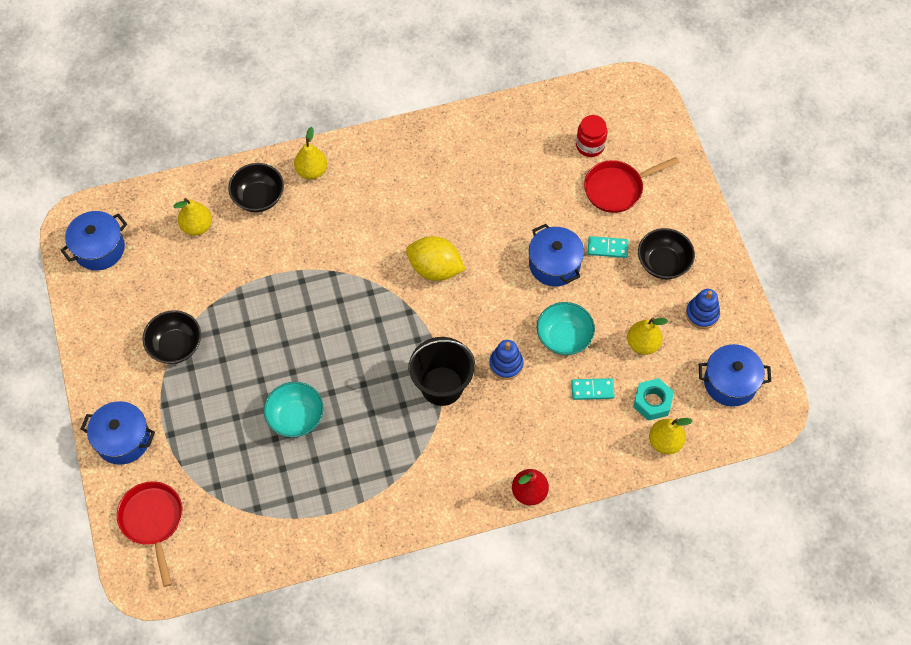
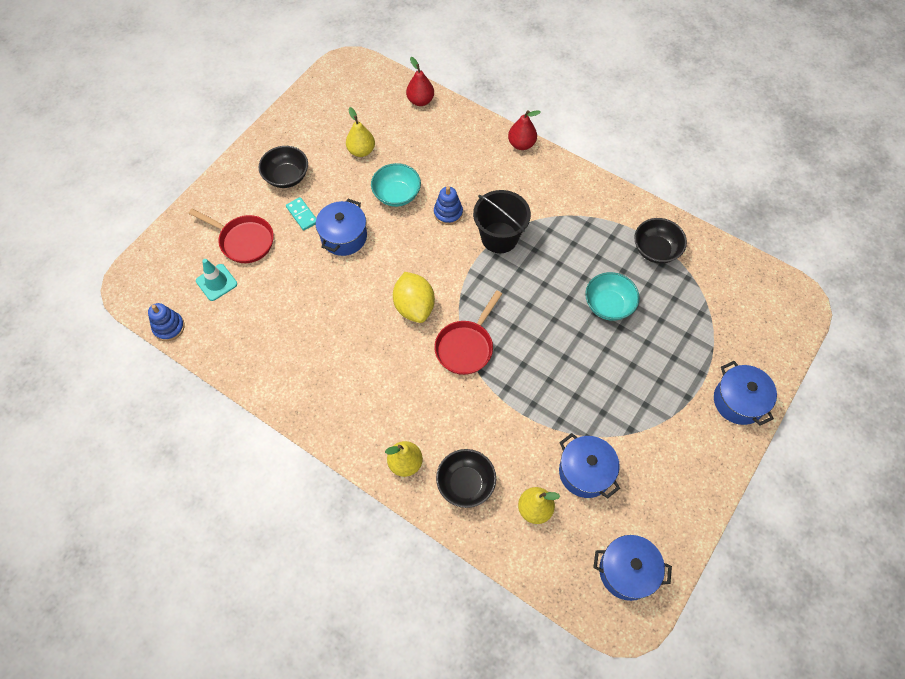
camera: 130 degrees left, 0 degrees up
(153, 521) = (763, 331): red pan -> red pan (466, 346)
(175, 346) = (641, 430): black bowl -> black bowl (655, 250)
(590, 145) = (216, 282): red jar -> turquoise traffic cone
(592, 390) = (420, 156): turquoise domino -> none
(652, 402) = (399, 122): turquoise nut -> none
(665, 442) = (420, 101): yellow pear -> red pear
(702, 314) = (309, 134): blue stacking toy -> blue stacking toy (169, 327)
(730, 382) = (348, 93): blue pot -> blue pot (585, 472)

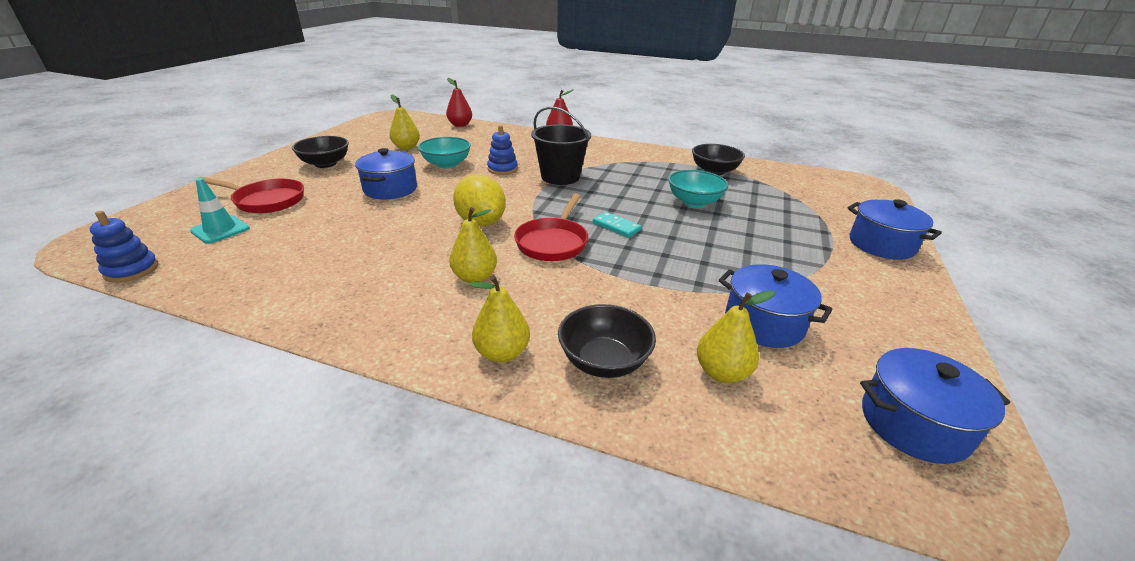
camera: 15 degrees left, 30 degrees down
(302, 215) = (341, 181): turquoise domino -> turquoise domino (616, 226)
(399, 381) = (475, 277): none -> yellow pear

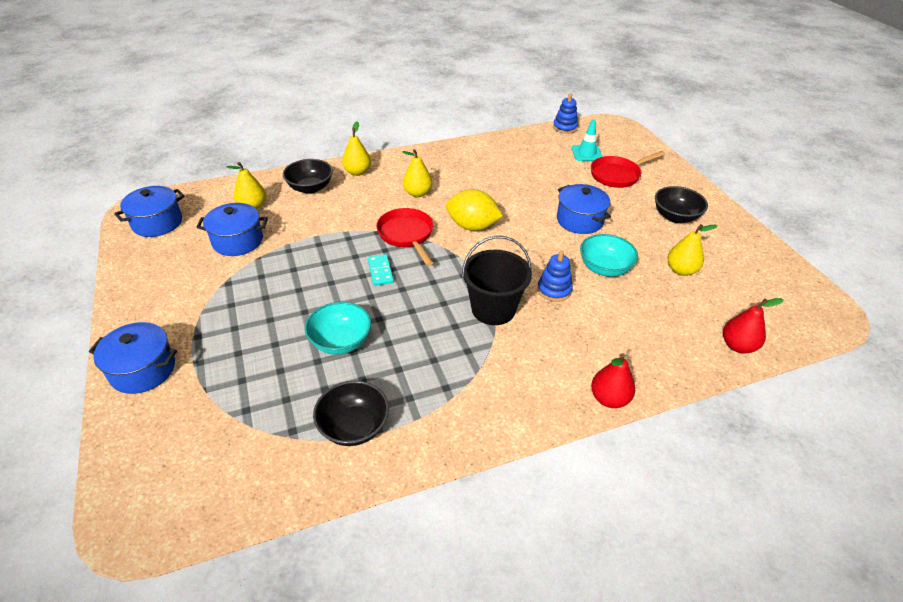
camera: 140 degrees right, 10 degrees up
(616, 226) = (380, 271): turquoise domino -> turquoise domino turned 75 degrees clockwise

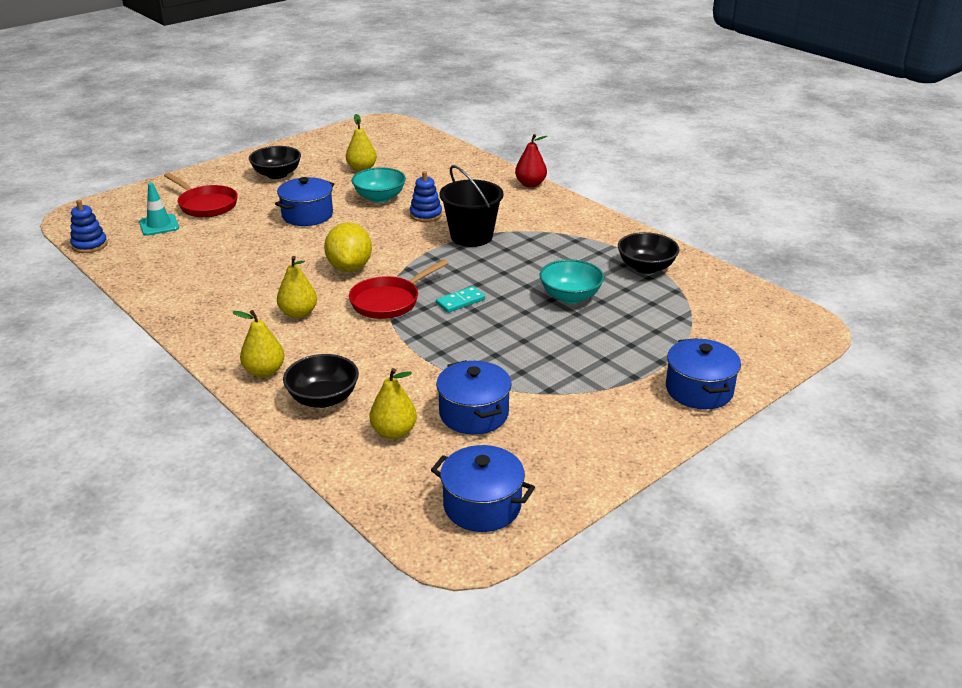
camera: 110 degrees left, 10 degrees down
(738, 346) = (441, 148): red pear -> none

